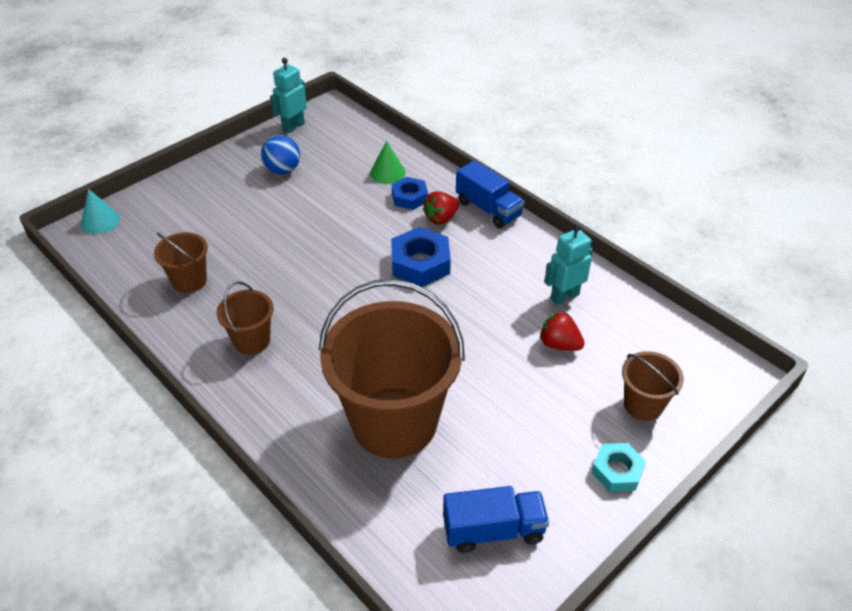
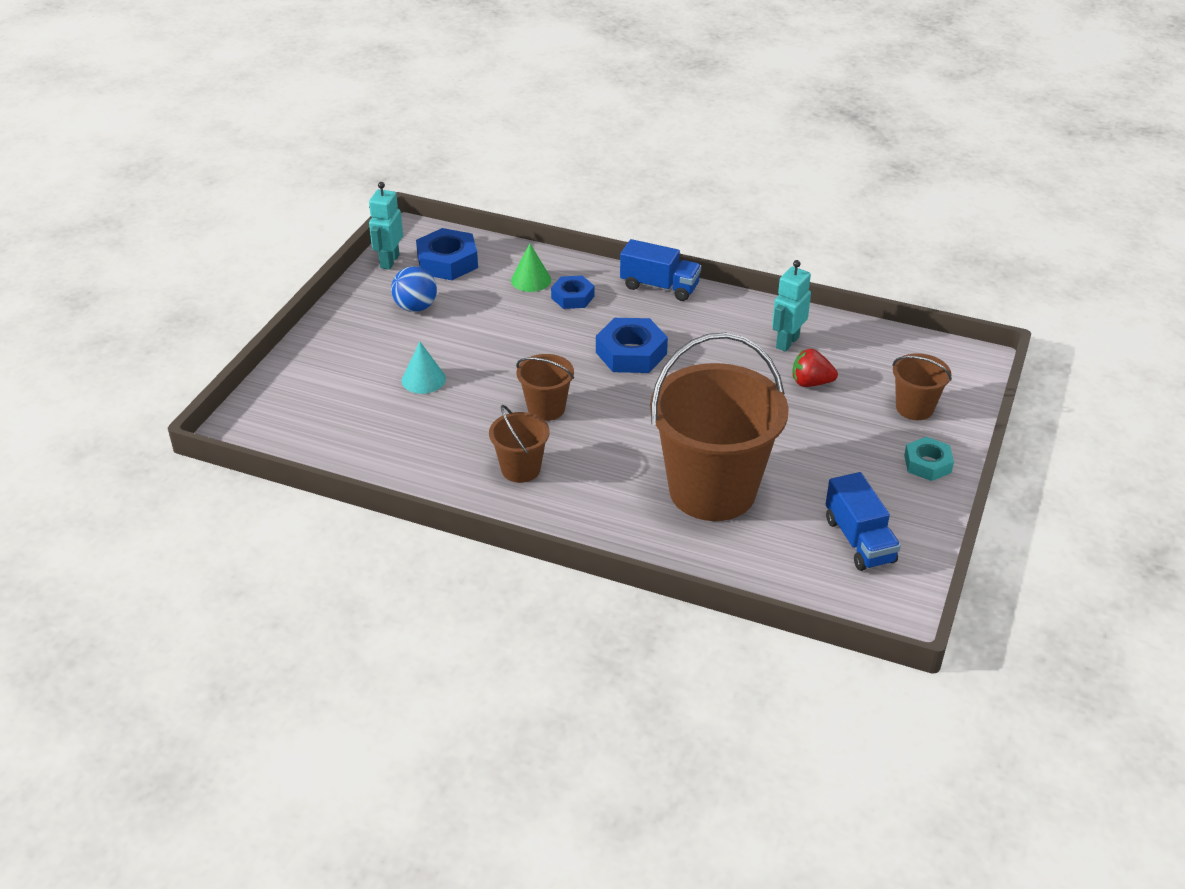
camera: 25 degrees left, 5 degrees down
(100, 221) = (253, 412): turquoise cone -> turquoise cone (423, 379)
(189, 281) = (408, 437): brown bucket -> brown bucket (546, 408)
(335, 139) = (447, 262): none -> blue nut
(441, 218) = (619, 308): red strawberry -> none
(493, 530) = (859, 540): blue truck -> blue truck turned 105 degrees clockwise

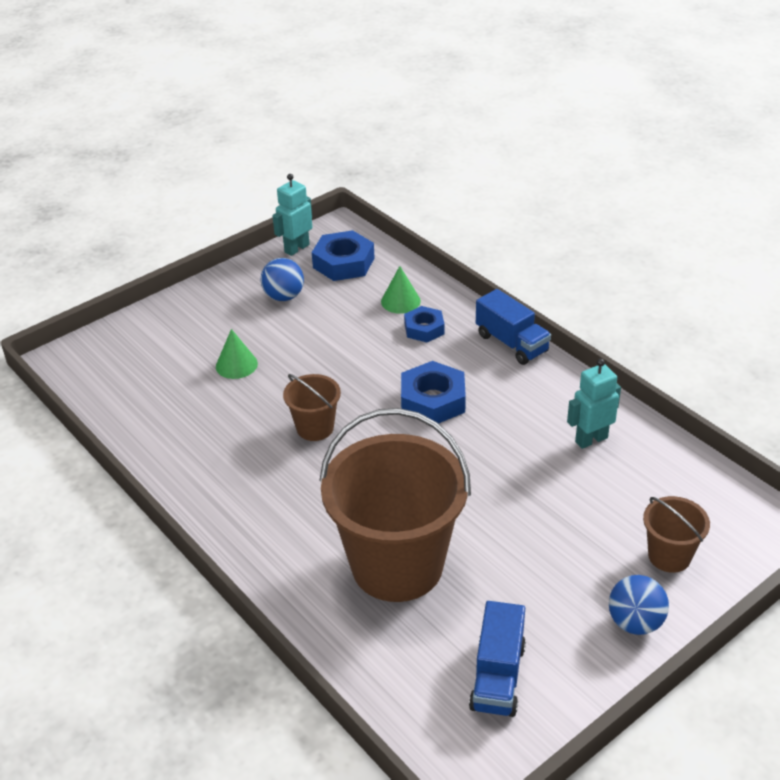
camera: 30 degrees right, 0 degrees up
(423, 379) = (236, 365): turquoise cone -> green cone
(520, 469) = (247, 478): brown bucket -> none
(811, 383) = (581, 490): red strawberry -> none
(927, 464) = (635, 622): turquoise nut -> blue ball

